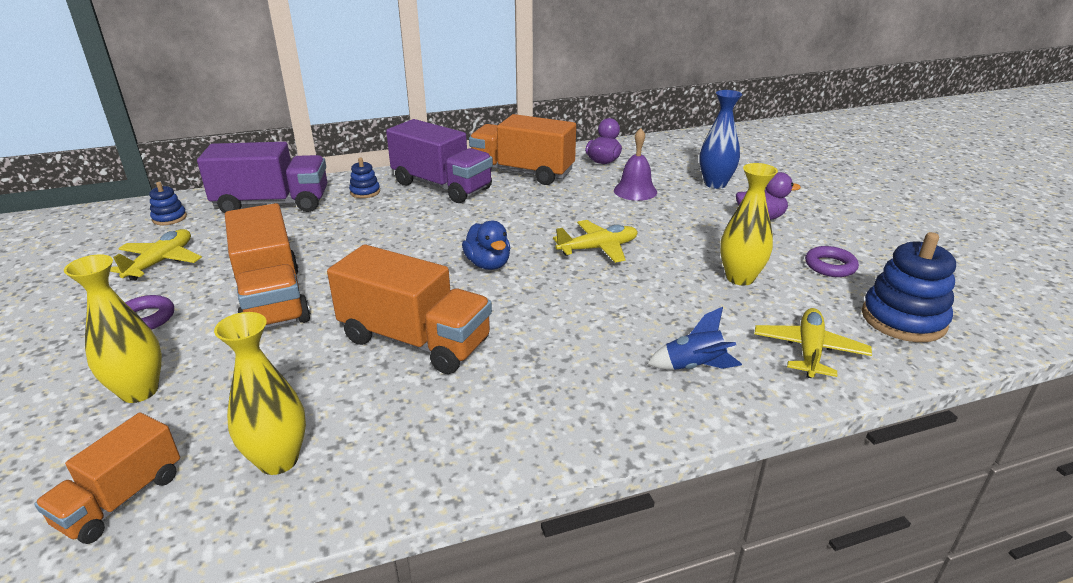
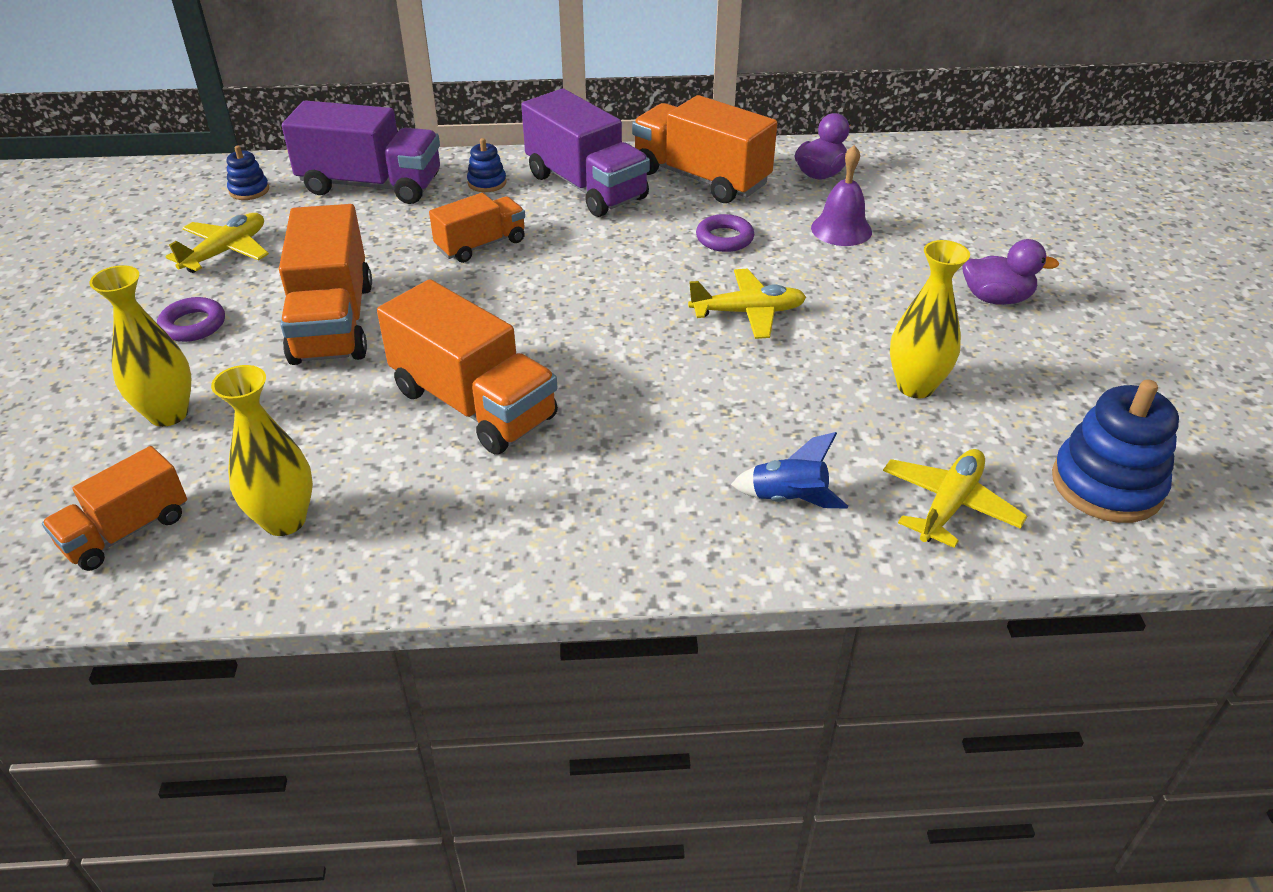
camera: 15 degrees right, 10 degrees up
(376, 231) = (481, 245): none -> orange truck
(488, 264) = (598, 314): blue duck -> none
(715, 184) = (961, 233): blue vase -> none
(830, 266) = (1052, 389): purple ring -> purple ring (724, 238)

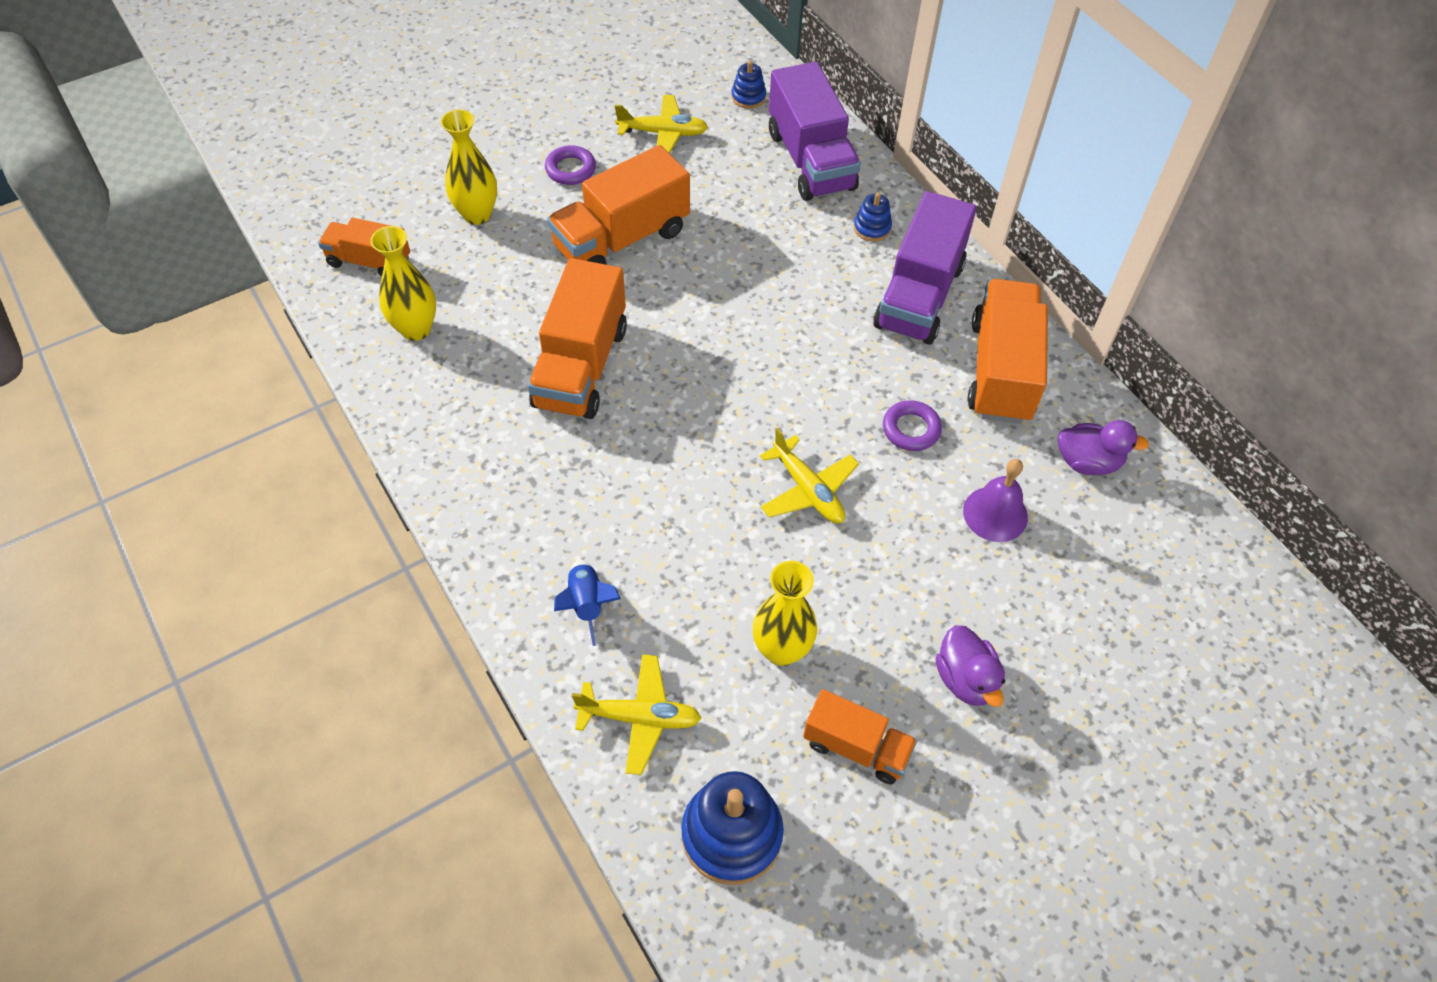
camera: 60 degrees right, 15 degrees up
(481, 245) = (778, 271): orange truck -> orange truck (856, 747)

